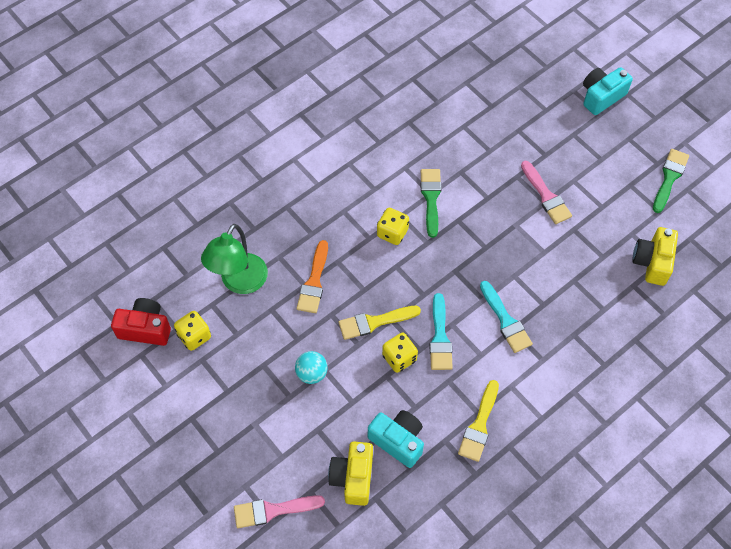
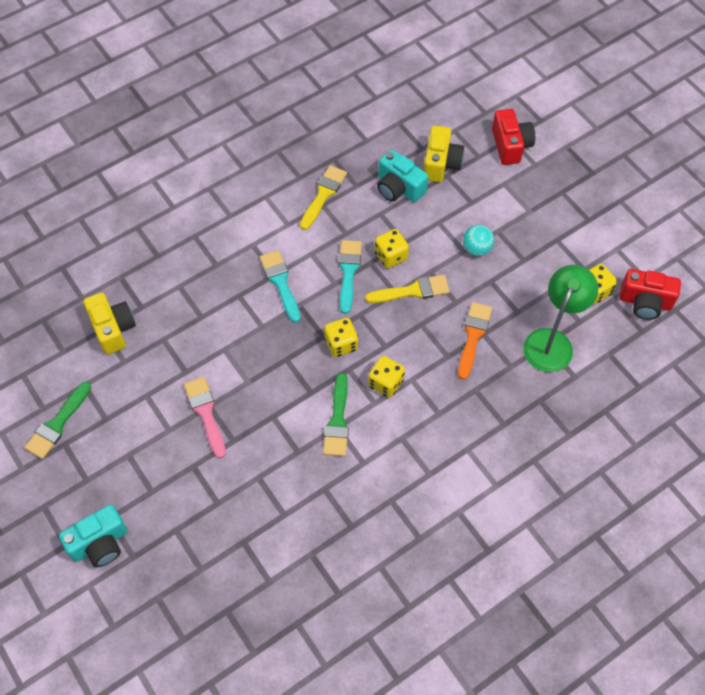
camera: 175 degrees left, 0 degrees up
(273, 510) = (510, 145): pink brush -> red camera
(437, 264) = (341, 344): none -> yellow dice
(652, 262) = (113, 329): yellow camera -> yellow camera turned 45 degrees counterclockwise

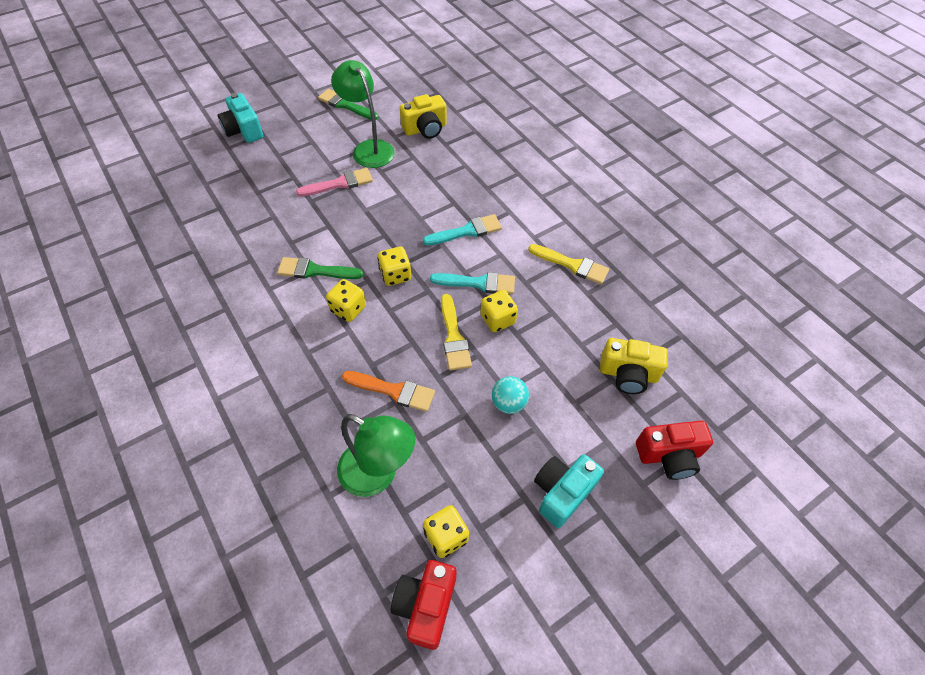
camera: 90 degrees right, 5 degrees down
(145, 388) = (368, 148): none -> green lamp
(399, 188) = (588, 331): turquoise camera -> turquoise camera (562, 492)

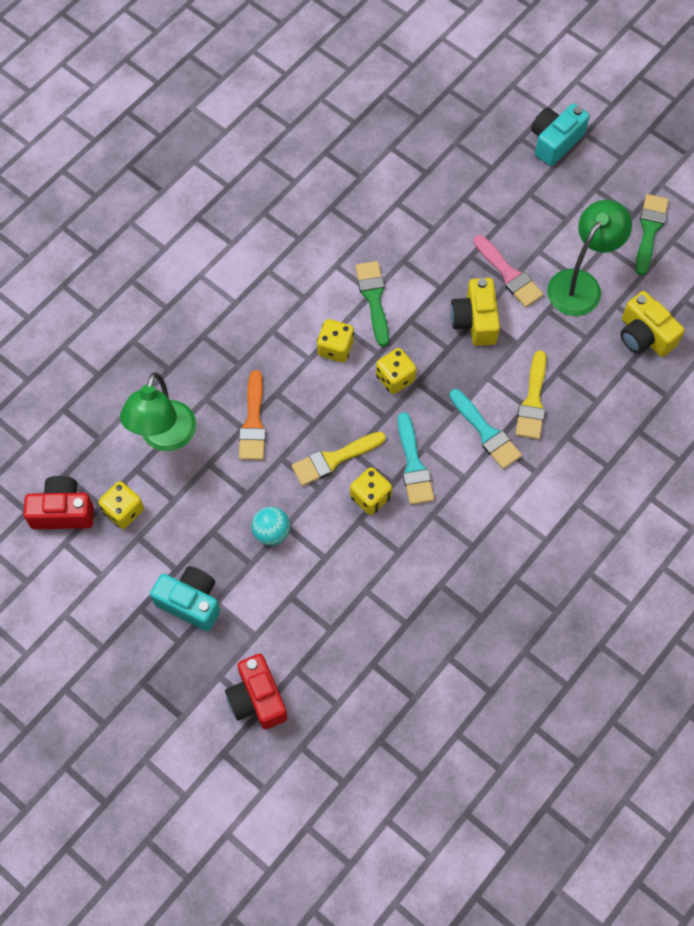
camera: 75 degrees right, 10 degrees up
(572, 265) = (476, 560): yellow brush -> yellow brush (533, 401)
(628, 374) = (342, 645): yellow camera -> yellow camera (475, 321)

